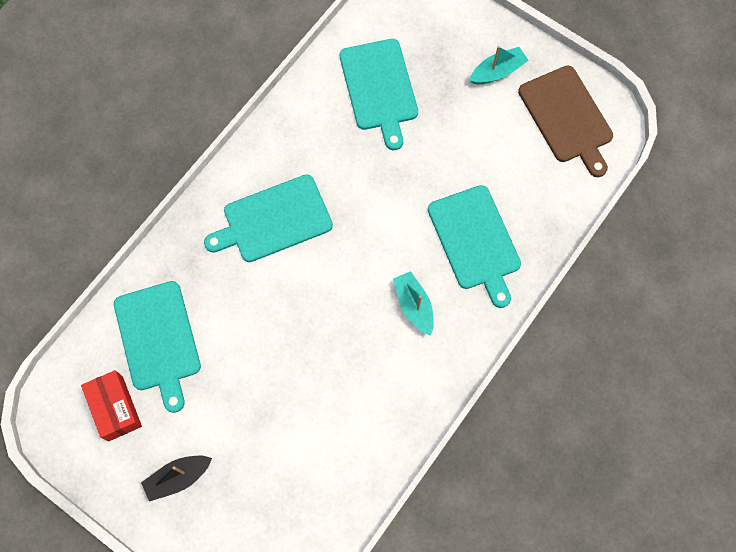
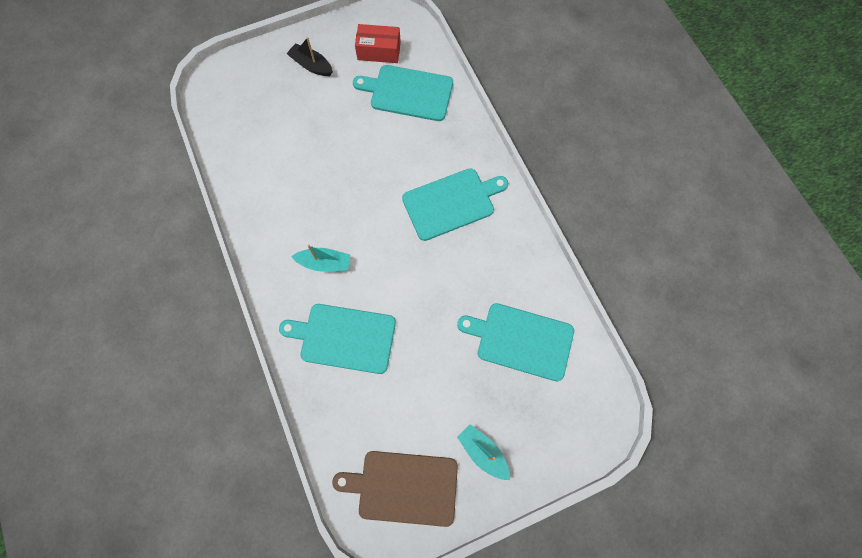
camera: 120 degrees right, 0 degrees up
(178, 478) = (311, 65): black boat -> black boat turned 60 degrees counterclockwise
(273, 220) = (451, 203): turquoise cutting board -> turquoise cutting board turned 60 degrees clockwise
(497, 72) = (483, 452): turquoise boat -> turquoise boat turned 135 degrees clockwise

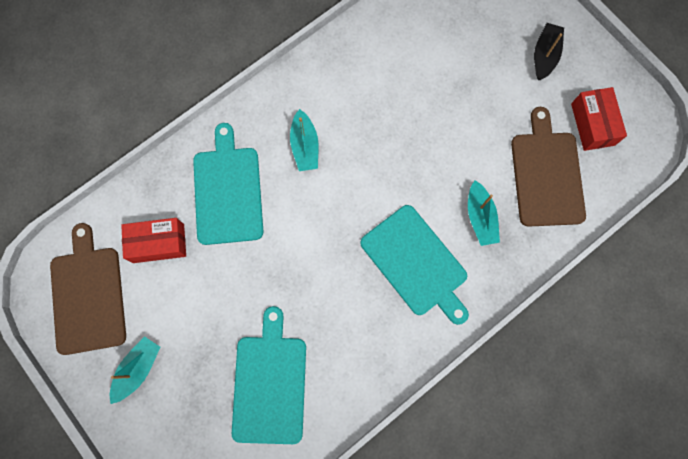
camera: 75 degrees right, 5 degrees up
(373, 410) = (158, 243): none -> red box
(408, 92) = (546, 174): turquoise cutting board -> brown cutting board
(428, 147) = (480, 217): none -> turquoise boat

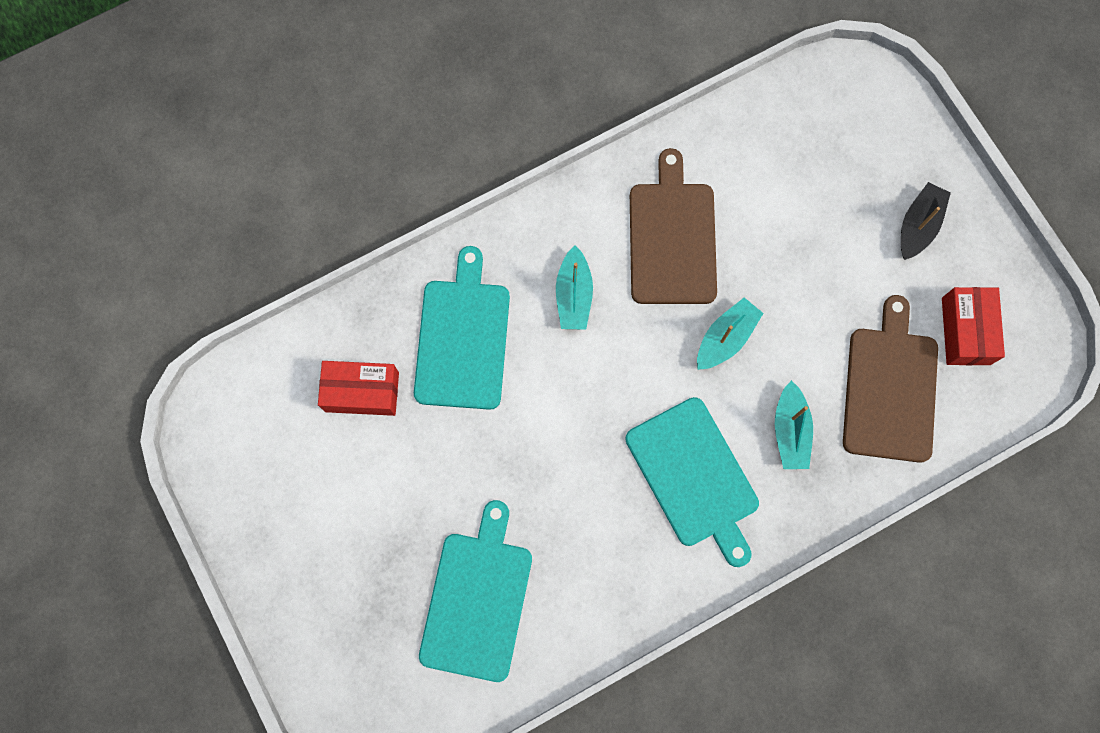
camera: 10 degrees right, 0 degrees up
(88, 295) = (262, 444): brown cutting board -> brown cutting board (672, 238)
(138, 369) = (311, 551): turquoise boat -> turquoise boat (725, 338)

